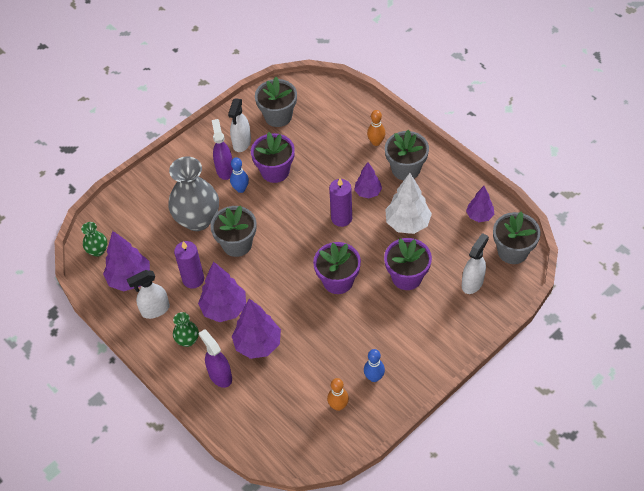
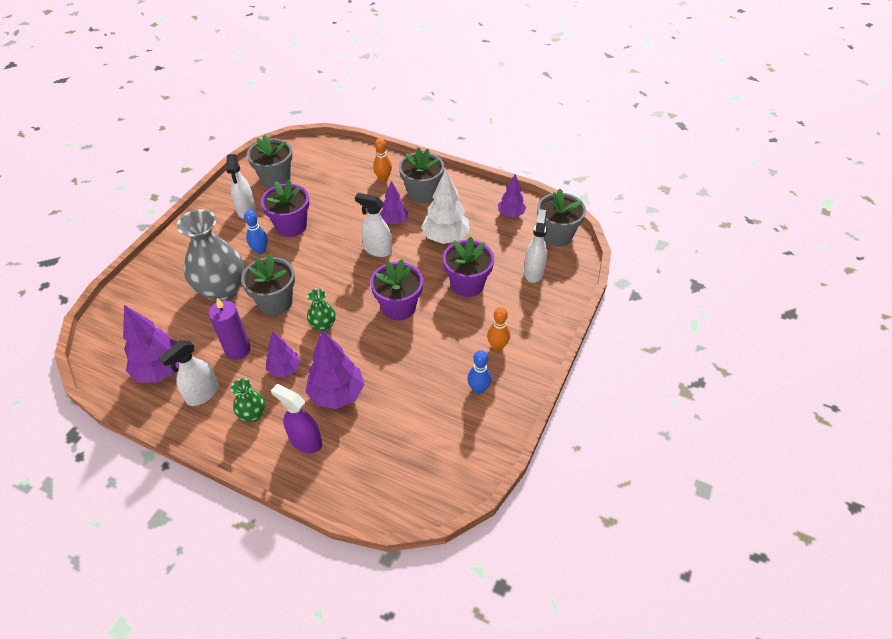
camera: 25 degrees left, 5 degrees down
(98, 251) = (112, 352): green vase -> green vase (323, 325)
(224, 169) = (236, 237): purple spray bottle -> none
(224, 309) = (284, 369): purple tree -> purple tree, size x0.61
(338, 406) = (453, 430): orange bowling pin -> orange bowling pin (497, 346)
(341, 218) = (377, 250): purple candle -> white spray bottle

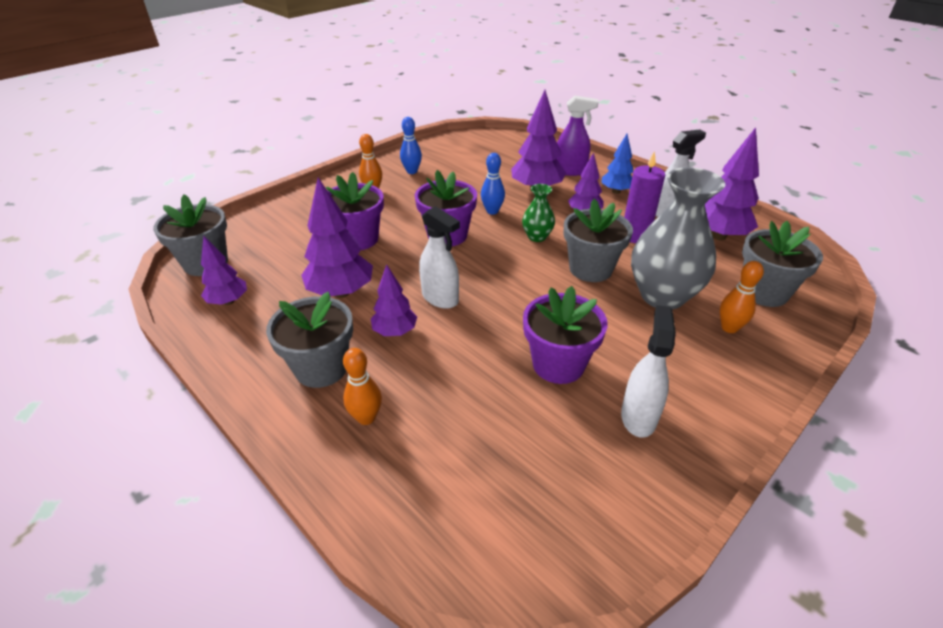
camera: 160 degrees left, 10 degrees down
(181, 275) = (729, 328): none -> orange bowling pin
(253, 414) = (616, 191): green vase -> blue tree
(260, 250) = (610, 336): blue bowling pin -> blue bowling pin (492, 211)
(276, 179) = (578, 479): grey flower pot -> grey flower pot (764, 292)
(305, 441) = (570, 171): purple spray bottle -> purple spray bottle turned 45 degrees counterclockwise
(445, 238) = (341, 292): white tree -> purple tree
(533, 272) = (277, 234): white spray bottle -> none

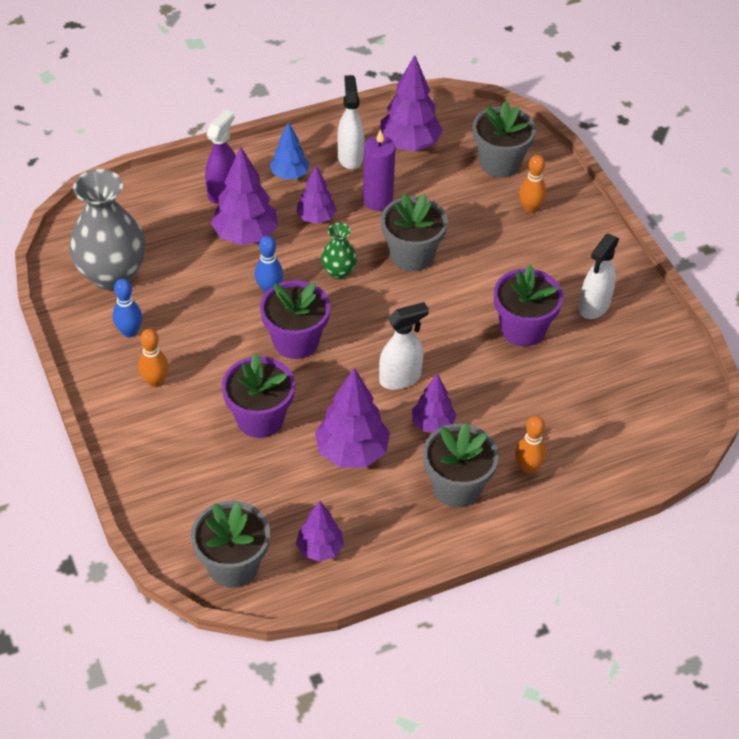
camera: 70 degrees left, 10 degrees up
(638, 417) = (594, 306): white spray bottle -> white spray bottle turned 90 degrees counterclockwise
(662, 296) = (473, 226): grey vase -> grey vase (112, 275)

